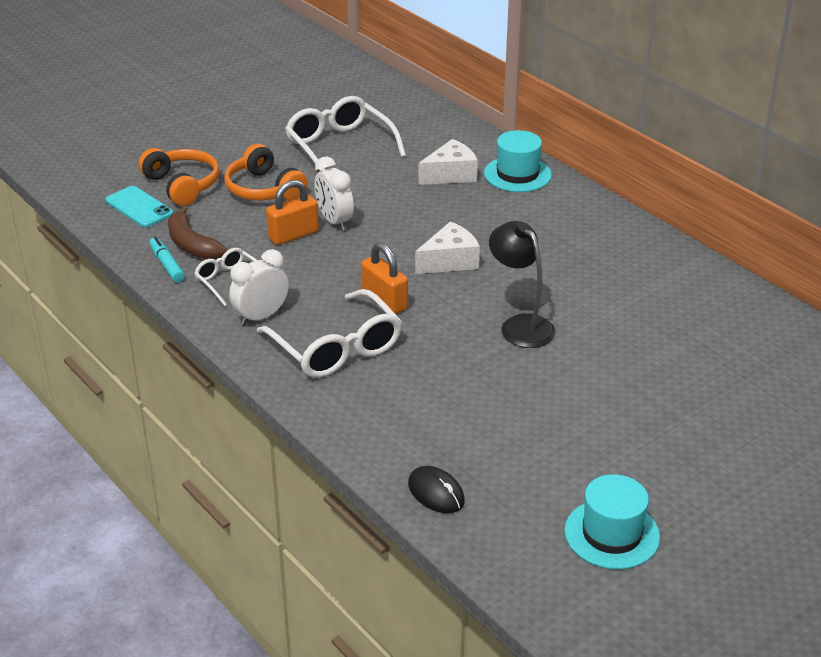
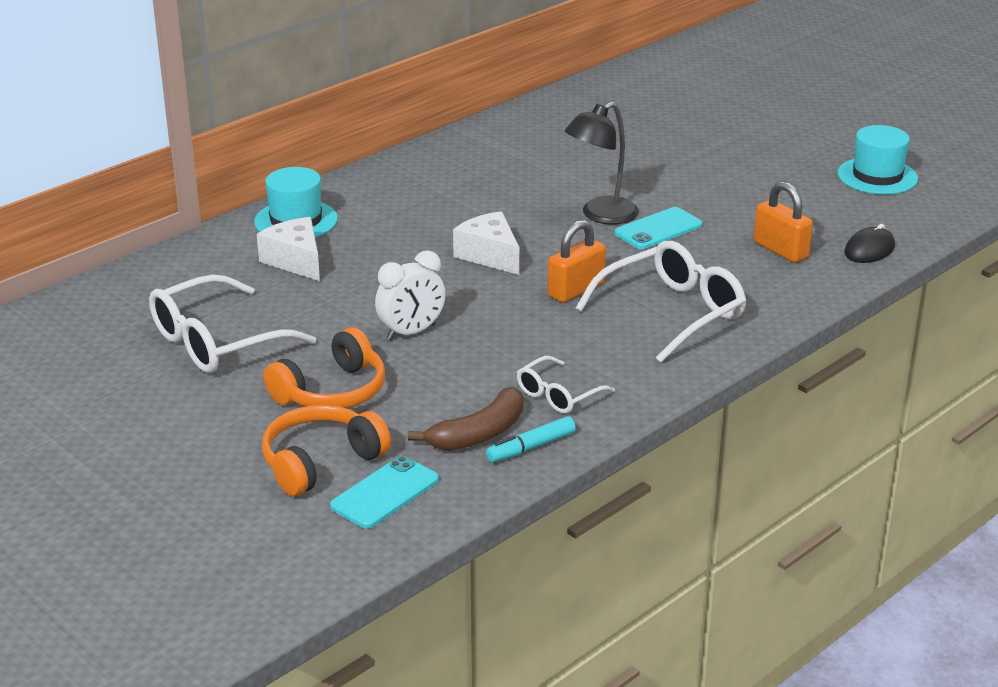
camera: 95 degrees left, 5 degrees down
(261, 317) = (627, 365): white clock -> none
(293, 235) = (446, 359): orange padlock -> orange padlock (780, 250)
(490, 357) = (658, 229): none -> turquoise phone

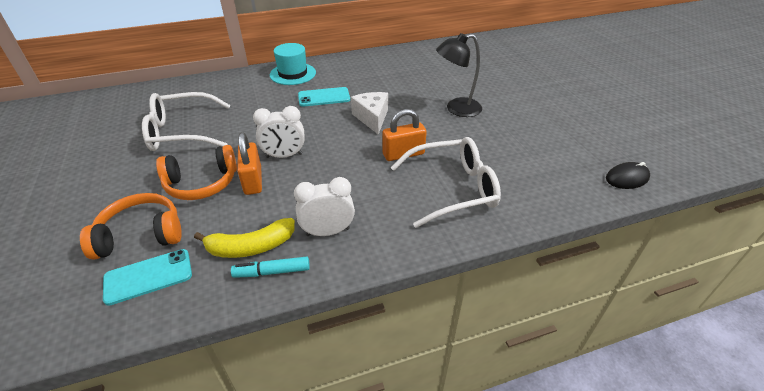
camera: 25 degrees right, 10 degrees up
(295, 261) = (269, 95): white cheese -> none
(479, 434) = (251, 247): brown banana -> yellow banana
(558, 395) = (327, 232): white glasses -> white clock
(658, 229) = (485, 126): turquoise phone -> turquoise phone (324, 97)
(780, 250) = (559, 161): orange padlock -> orange padlock (253, 181)
(877, 176) = (658, 125): turquoise hat -> none

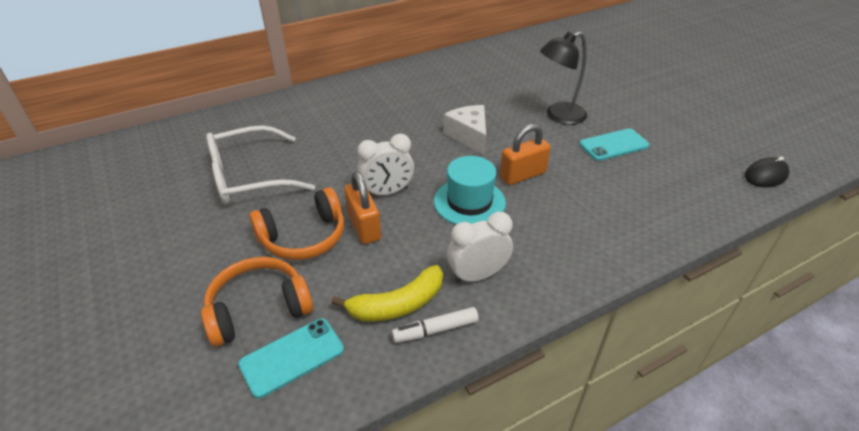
camera: 10 degrees left, 0 degrees up
(272, 272) = (435, 330): turquoise marker -> white marker
(293, 74) = (352, 91): turquoise hat -> turquoise hat (469, 202)
(324, 97) = (402, 117): turquoise phone -> turquoise phone (614, 145)
(453, 189) = (593, 208): white glasses -> none

